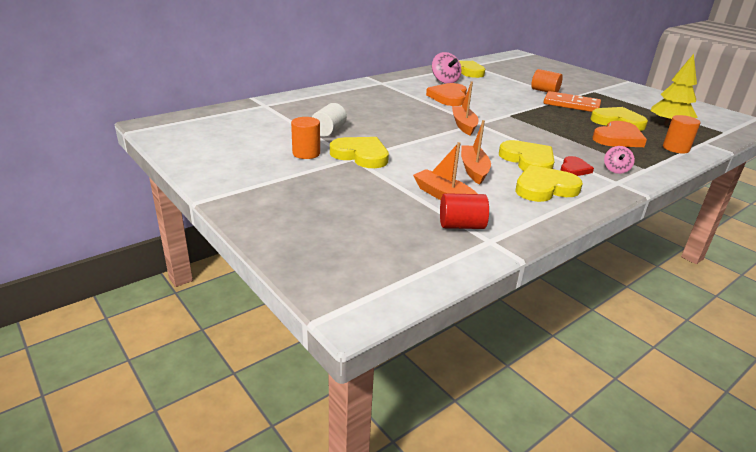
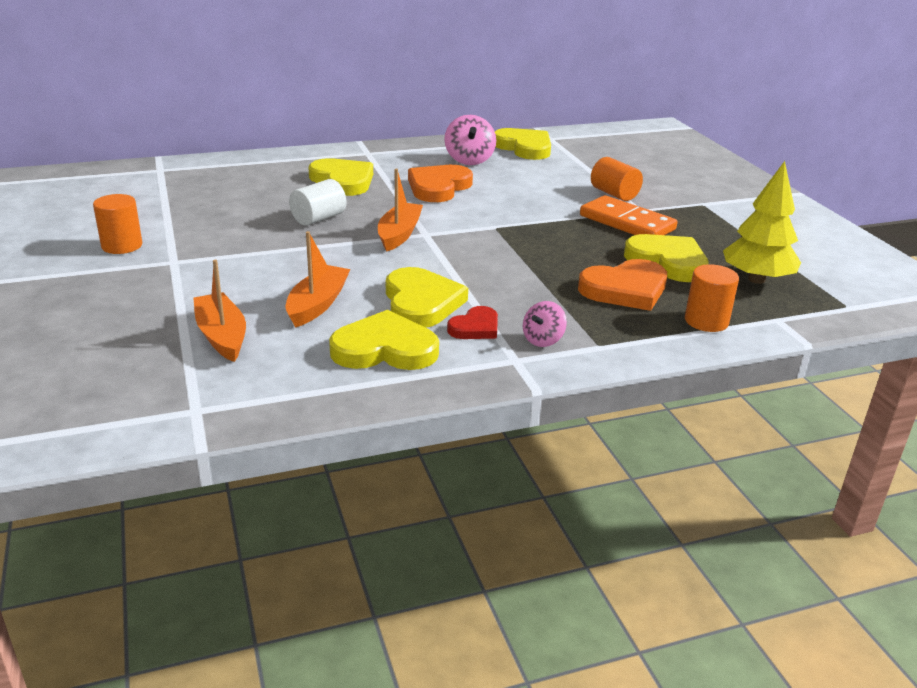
camera: 20 degrees right, 0 degrees up
(328, 131) = (193, 218): white cylinder -> white cylinder (318, 218)
(361, 155) = (189, 259): yellow heart -> yellow heart (343, 181)
(461, 226) = (186, 381): red cylinder -> none

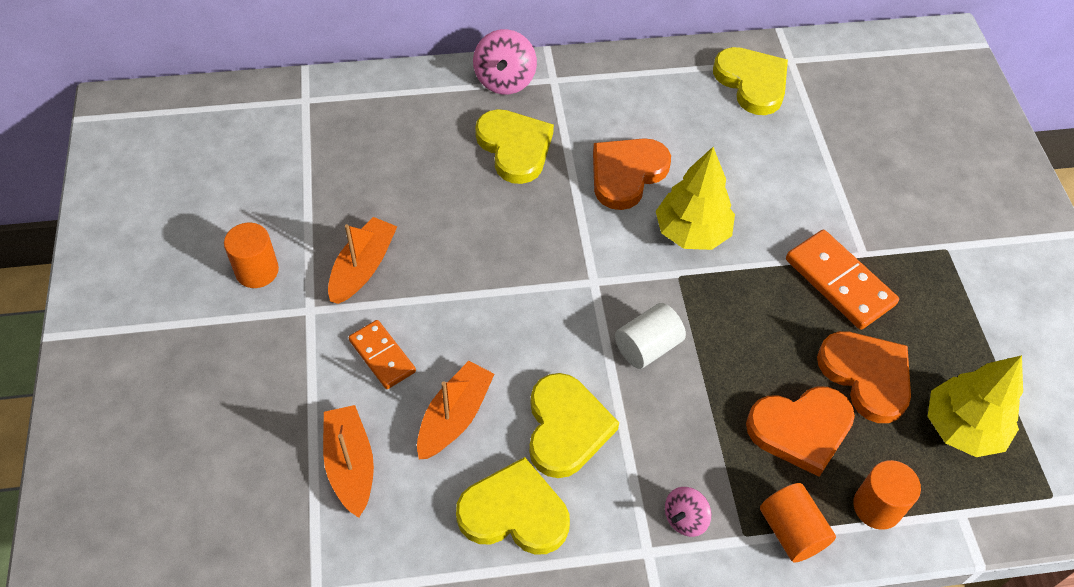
camera: 10 degrees right, 25 degrees up
(244, 279) = (382, 356): none -> orange domino
(318, 218) = (476, 234): white cylinder -> white cylinder (647, 347)
(399, 234) = (563, 279): orange boat -> orange boat (363, 267)
(469, 160) = (676, 109): pink spinning top -> pink spinning top (505, 80)
(475, 327) = (616, 484): red heart -> none
(500, 208) = (691, 232): none -> yellow tree
(614, 194) = (840, 212): orange cylinder -> orange cylinder (791, 531)
(668, 262) = (866, 376): yellow heart -> orange heart

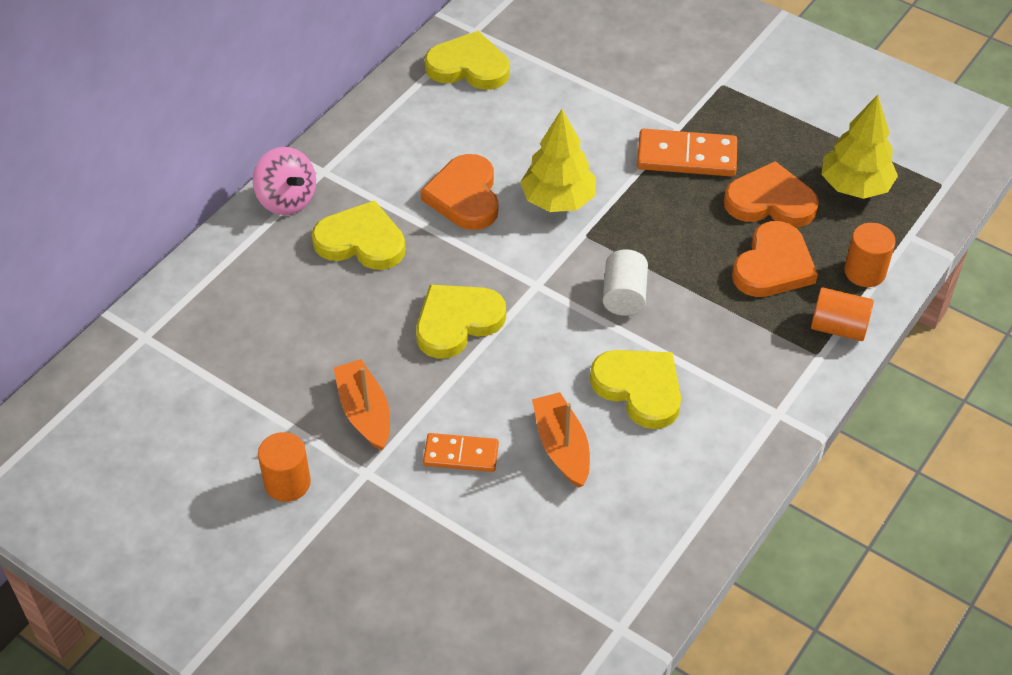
camera: 45 degrees left, 5 degrees down
(350, 465) = (535, 538): orange boat -> none
(514, 512) = (674, 466): yellow heart -> yellow heart (457, 322)
(685, 519) = (774, 375): pink spinning top -> none

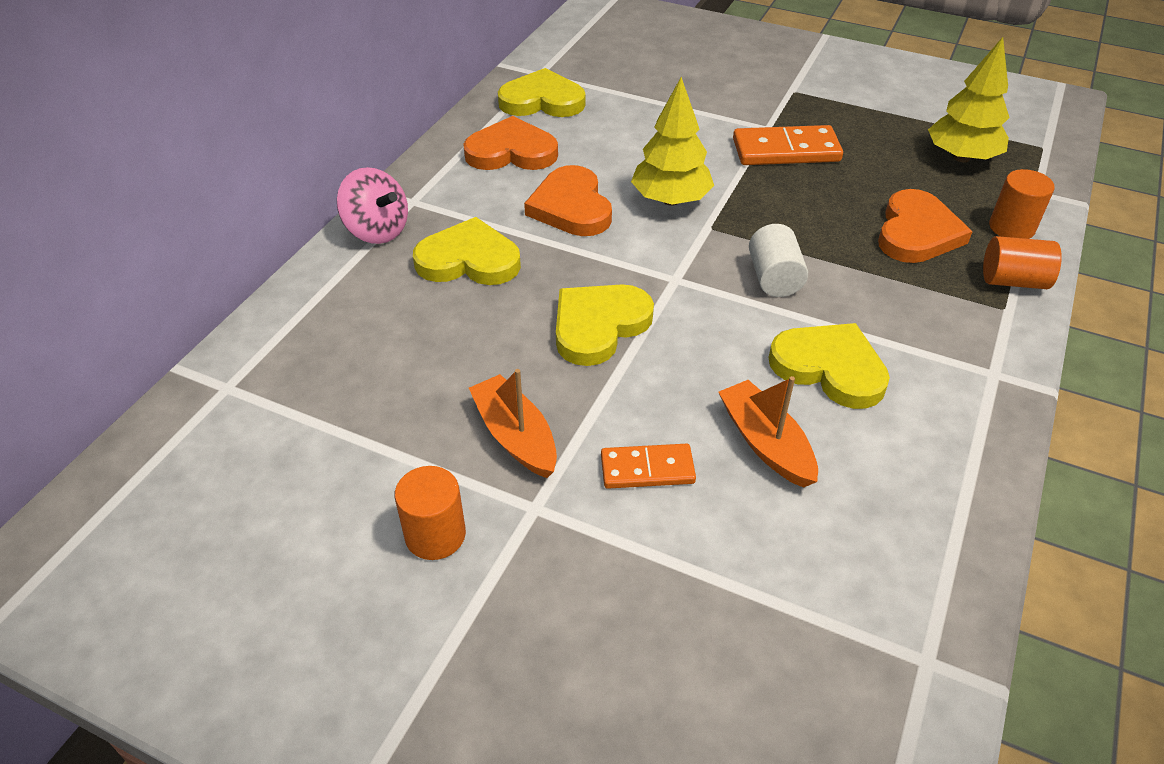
camera: 10 degrees left, 5 degrees down
(770, 201) = (886, 178): orange heart -> orange heart (511, 152)

